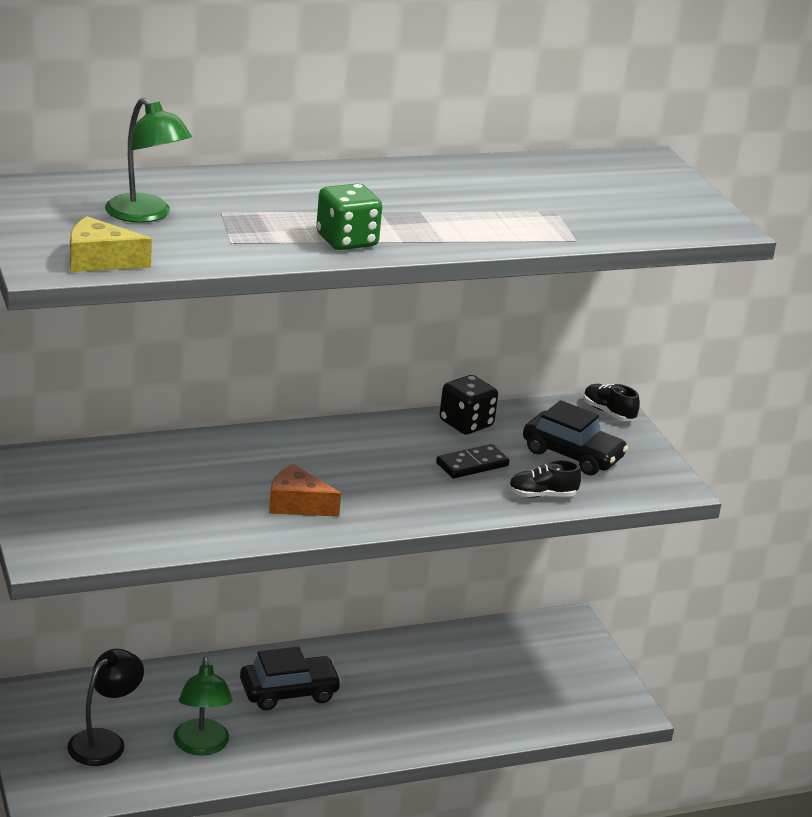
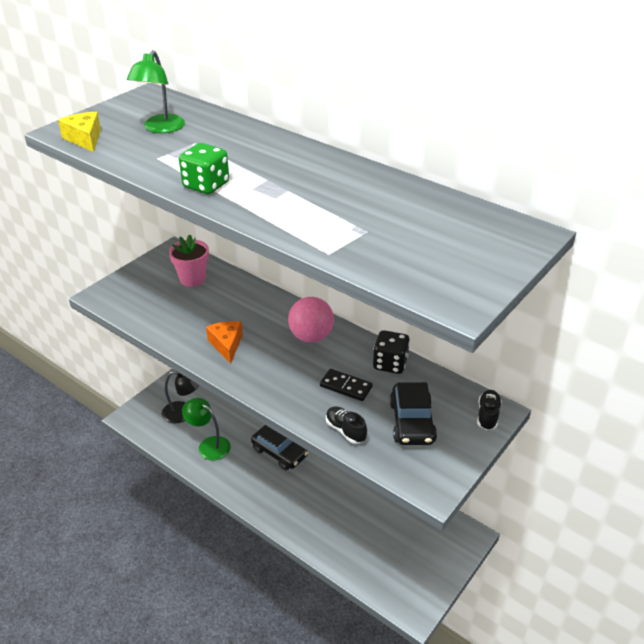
camera: 60 degrees right, 10 degrees up
(112, 473) = (192, 279): none -> pink flower pot
(201, 746) = (209, 445): green lamp -> green lamp turned 75 degrees clockwise
(356, 446) = (311, 337): none -> pink ball

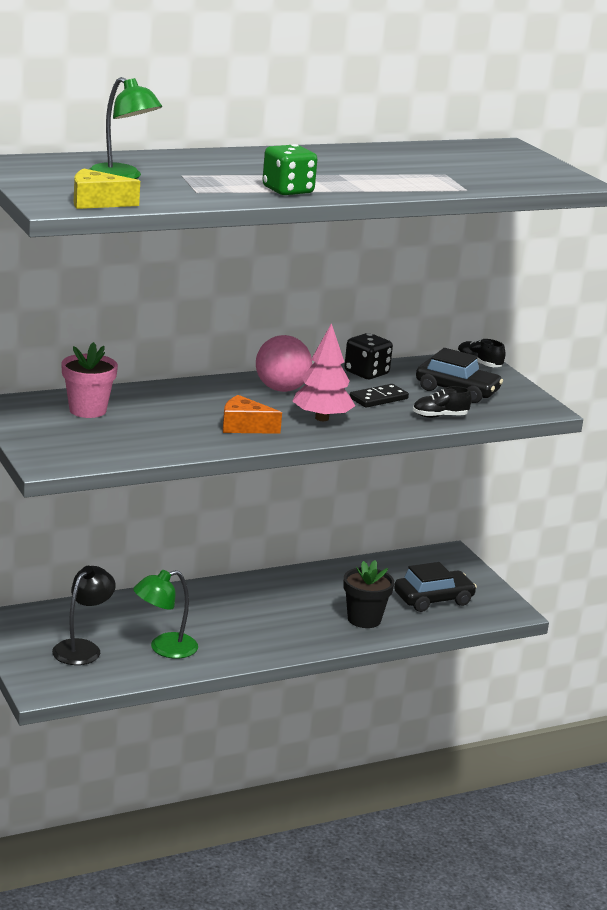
camera: 65 degrees left, 15 degrees down
(277, 373) = (321, 418): none -> pink tree
(280, 452) = (228, 609): black car -> black car (433, 599)
(324, 525) = (364, 619): none -> black flower pot

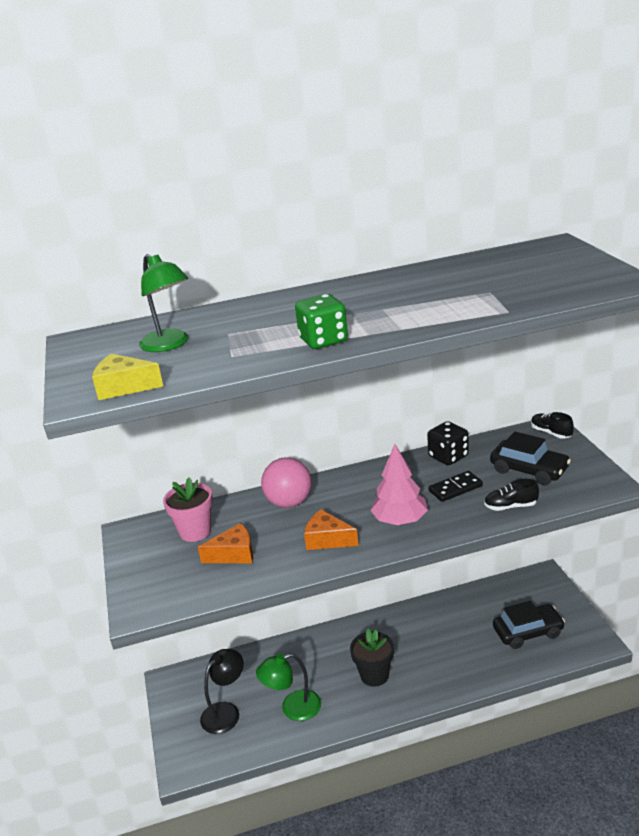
camera: 15 degrees right, 5 degrees up
(141, 430) = (234, 554): none -> orange cheese
(281, 389) = (369, 486): pink ball -> pink ball (289, 503)
(364, 619) = (466, 661): black flower pot -> black flower pot (374, 675)

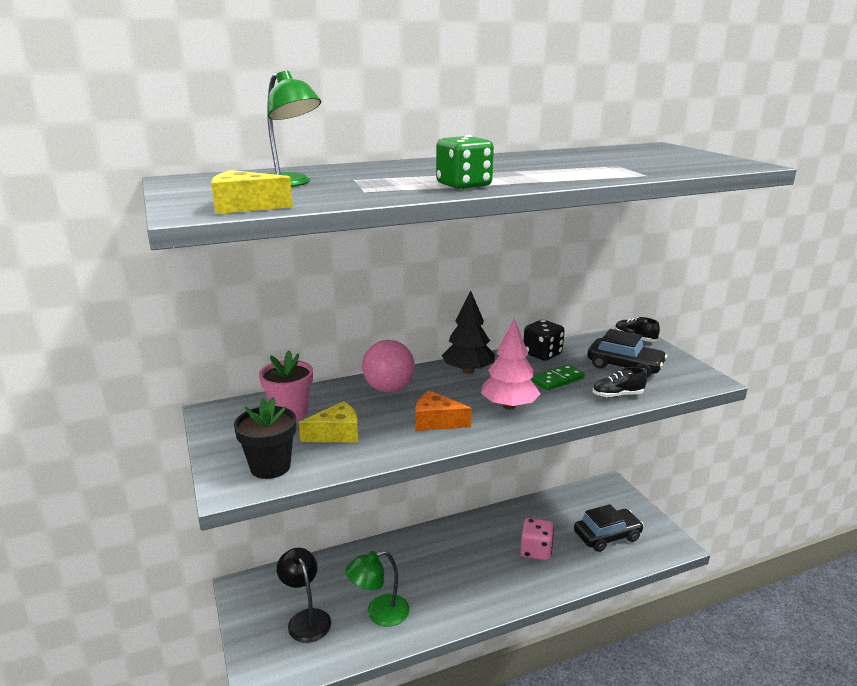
camera: 10 degrees left, 5 degrees down
(226, 712) = (306, 618): black lamp -> black lamp turned 60 degrees counterclockwise
(234, 554) = (336, 434): orange cheese -> yellow cheese
(369, 479) = (468, 371): none -> black tree
(374, 675) = (461, 578): black flower pot -> black flower pot (270, 467)
(452, 647) = (536, 551): none -> pink dice
(455, 488) = (557, 380): black domino -> green domino

